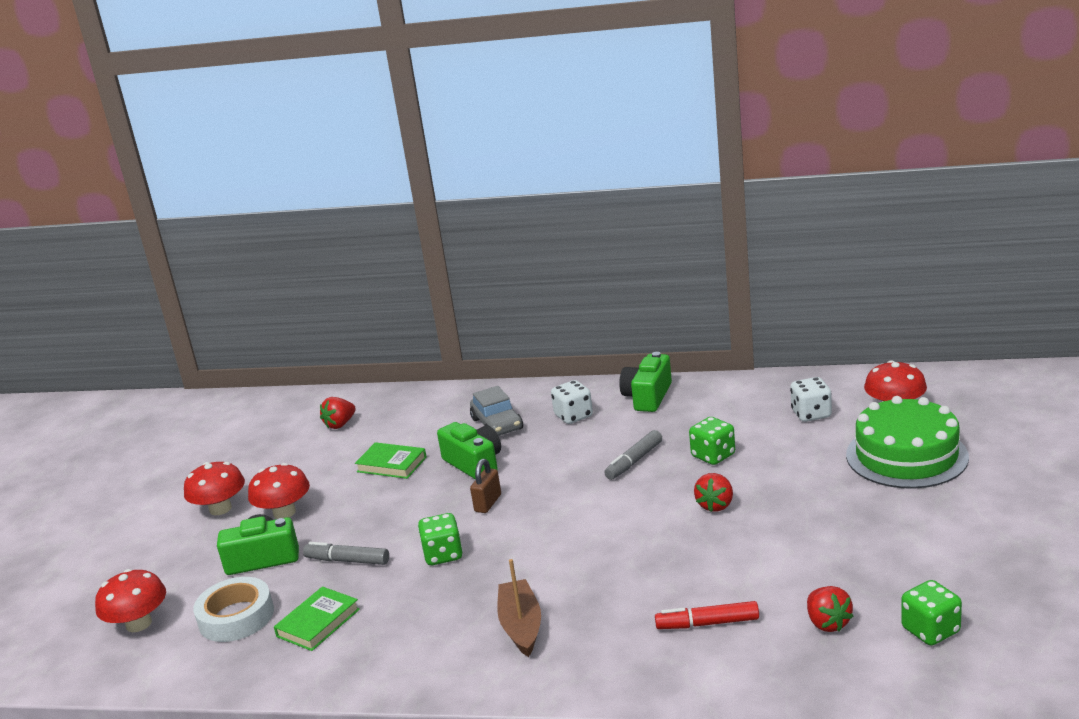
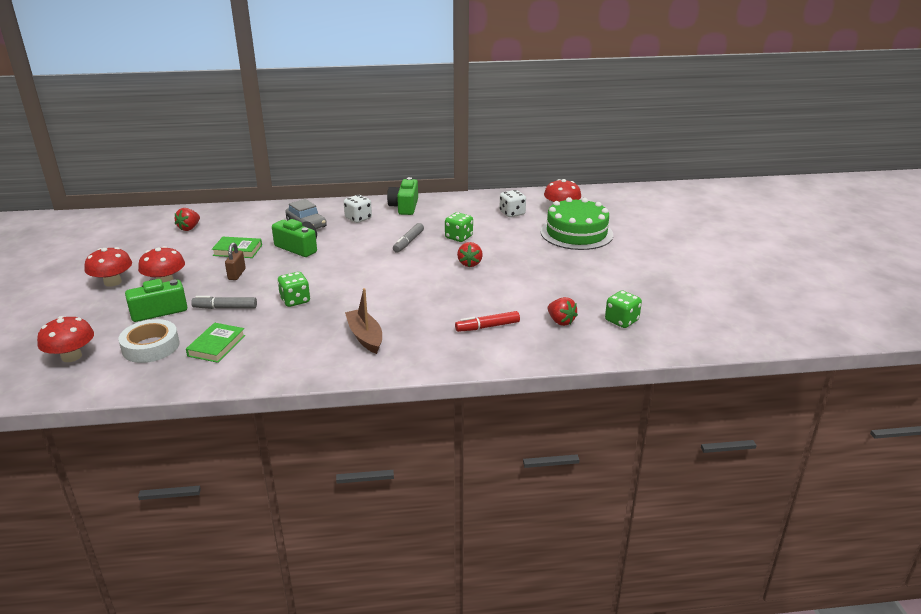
camera: 20 degrees left, 5 degrees up
(488, 503) = (316, 269): brown padlock -> brown padlock (237, 274)

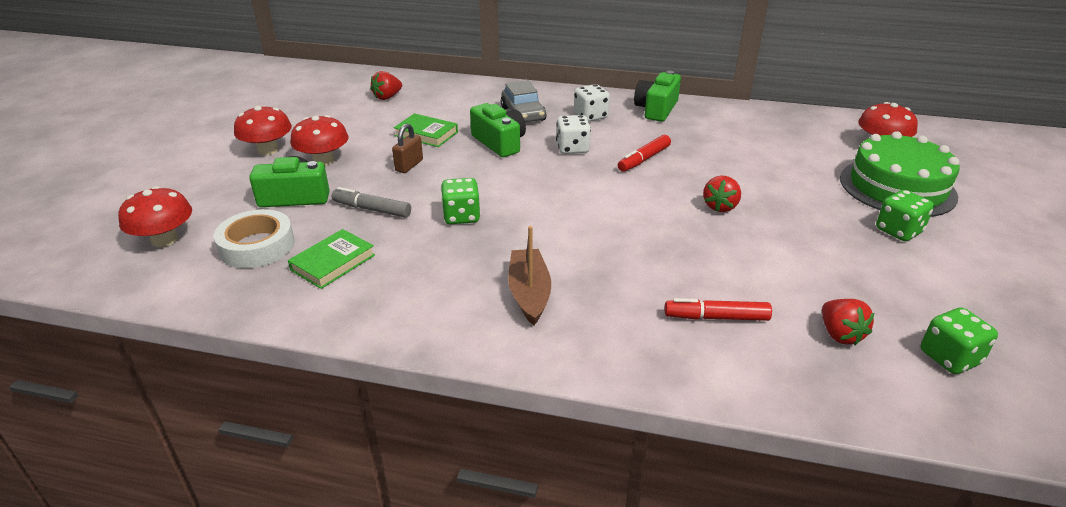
camera: 20 degrees right, 5 degrees up
(408, 242) = (644, 159): grey marker -> red marker
(459, 237) = (716, 164): green dice -> green dice (898, 231)
(512, 213) = (804, 141): white dice -> white dice (572, 148)

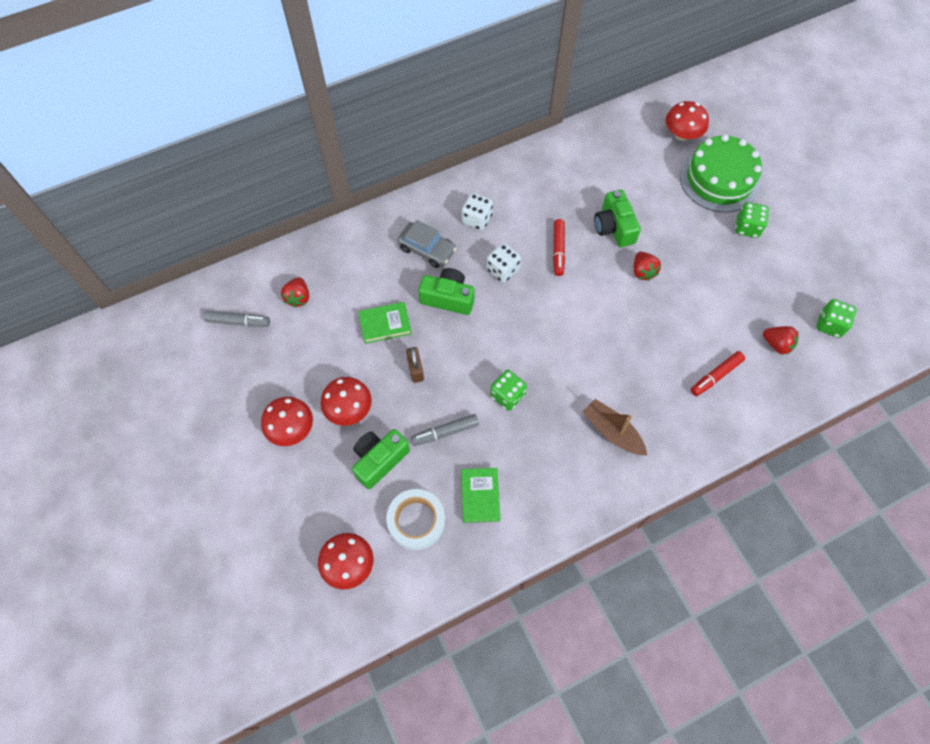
camera: 40 degrees left, 30 degrees up
(329, 91) = (238, 321): none -> grey marker
(656, 109) = (513, 178): green camera -> green camera (614, 227)

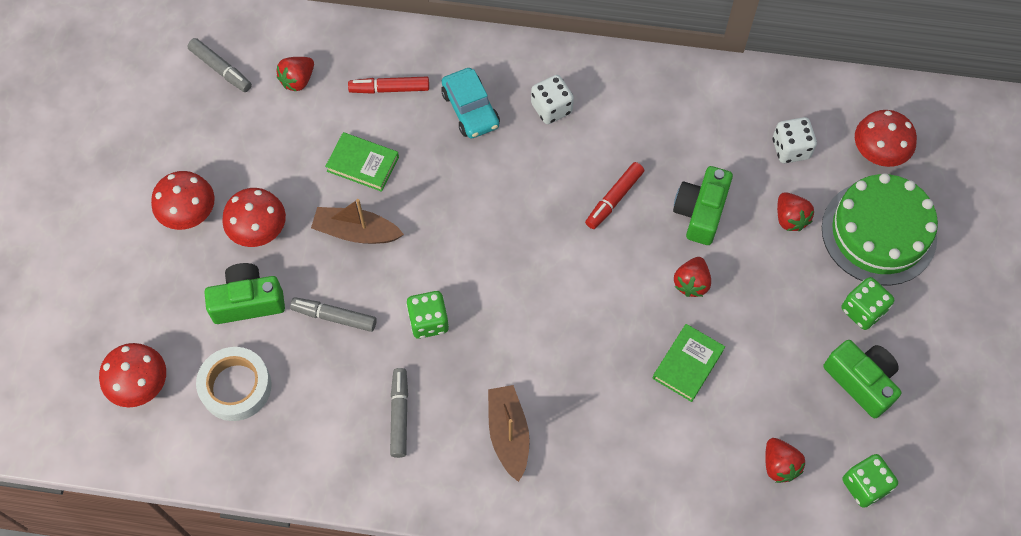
camera: 35 degrees right, 0 degrees up
(415, 369) = (356, 232): brown padlock -> brown boat
(427, 249) = (470, 109): grey car -> turquoise car
(448, 298) = (450, 177): green camera -> green camera (861, 381)
(480, 496) = (317, 406): green book -> green book (688, 364)
(502, 270) = (534, 182): white dice -> white dice (790, 149)
(537, 466) = (399, 415): none -> grey marker
(666, 200) = (790, 218): none -> red strawberry
(715, 376) = (675, 452): red marker -> red marker (389, 89)

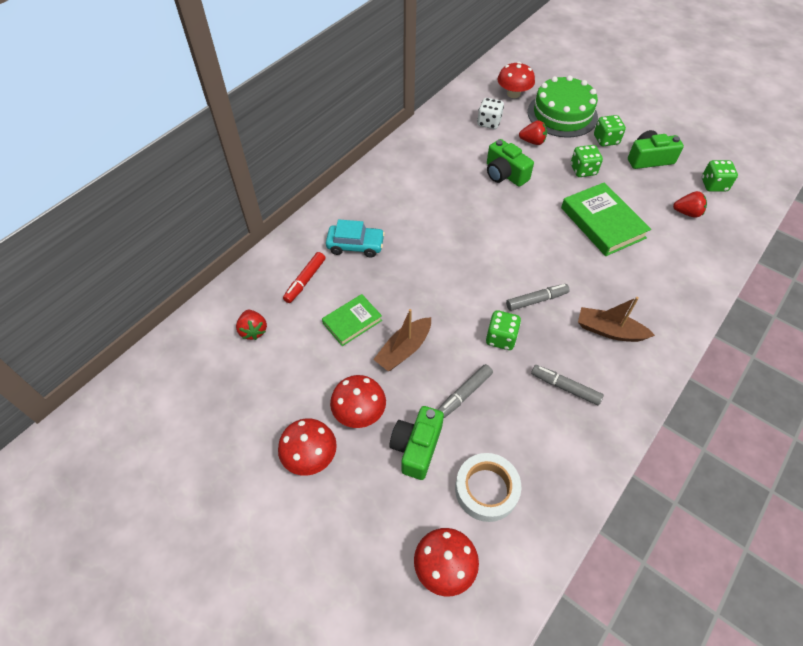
camera: 60 degrees left, 10 degrees down
(221, 69) = (201, 376): grey marker -> grey marker (536, 300)
(551, 108) = (386, 207): white dice -> none
(614, 199) = (470, 206): red marker -> none
(688, 364) = (602, 223): green book -> green book, size x1.67
(691, 283) = (549, 198): red strawberry -> none
(775, 304) = (583, 170): none -> green dice

